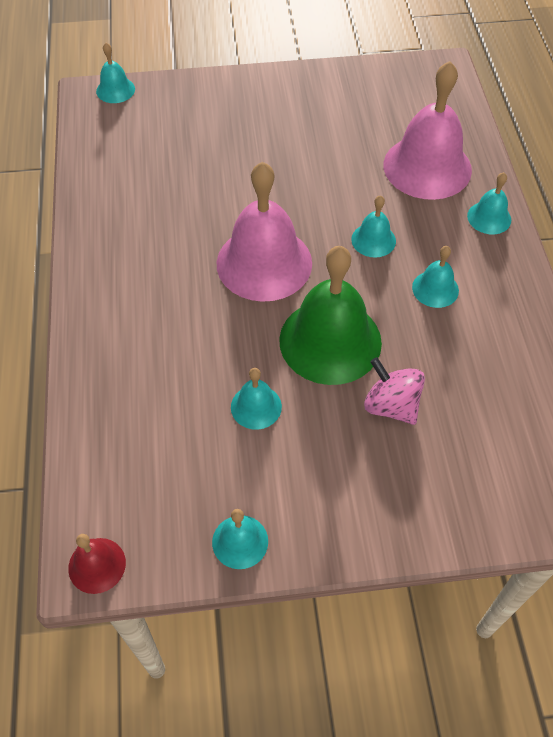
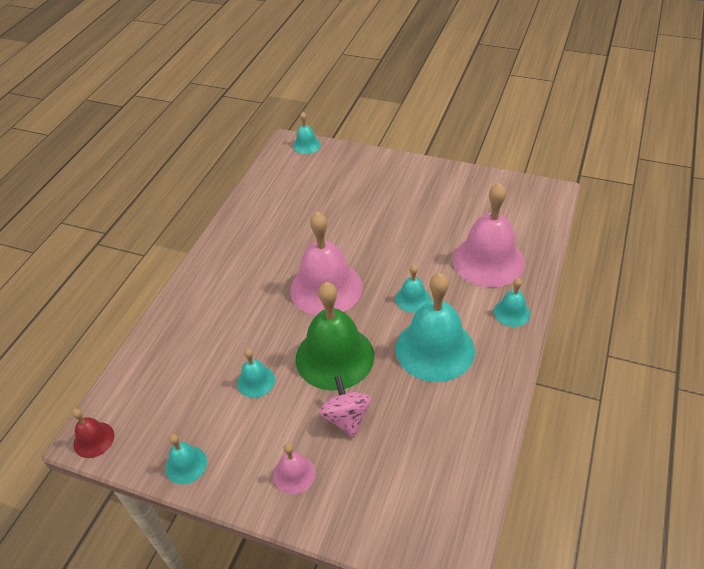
camera: 30 degrees right, 10 degrees down
(376, 494) = (294, 474): none -> pink bell
(435, 289) = (435, 349): turquoise bell -> turquoise bell, size x2.11

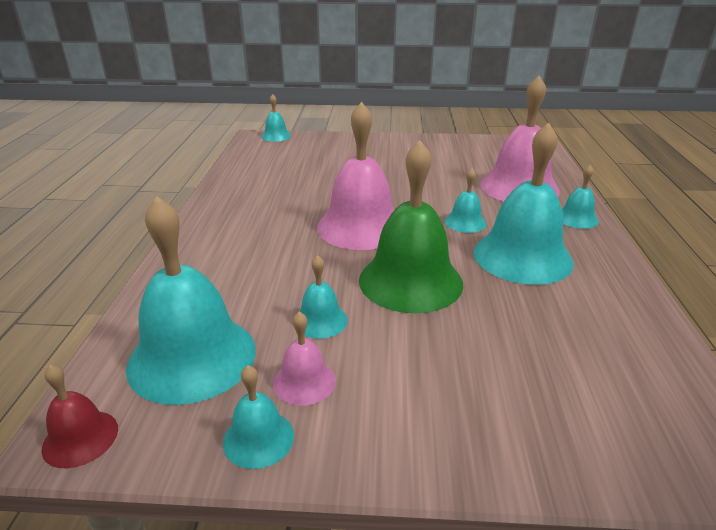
camera: 20 degrees left, 15 degrees down
(166, 394) = (192, 357): none -> turquoise bell
(294, 474) = (437, 413): pink bell -> pink bell (304, 381)
(346, 418) = (467, 336): pink spinning top -> none

